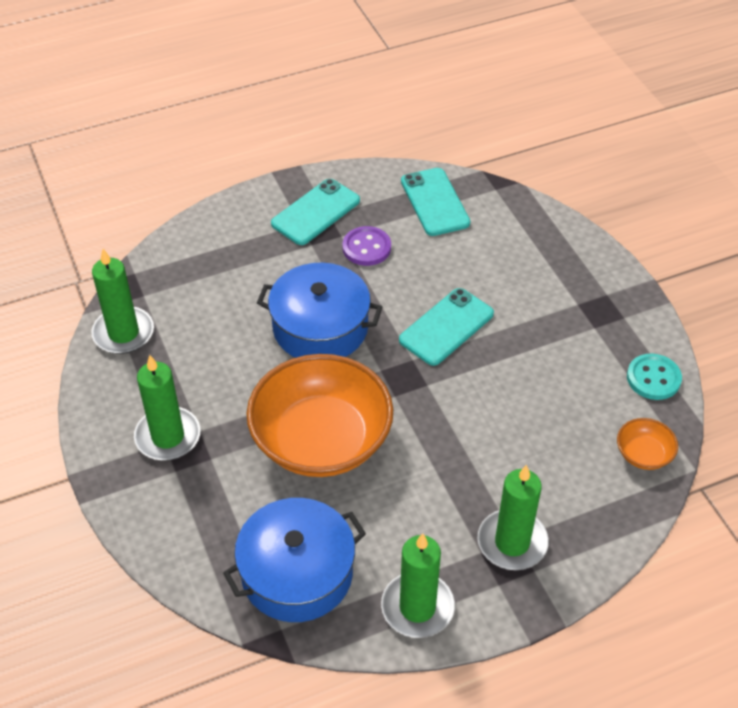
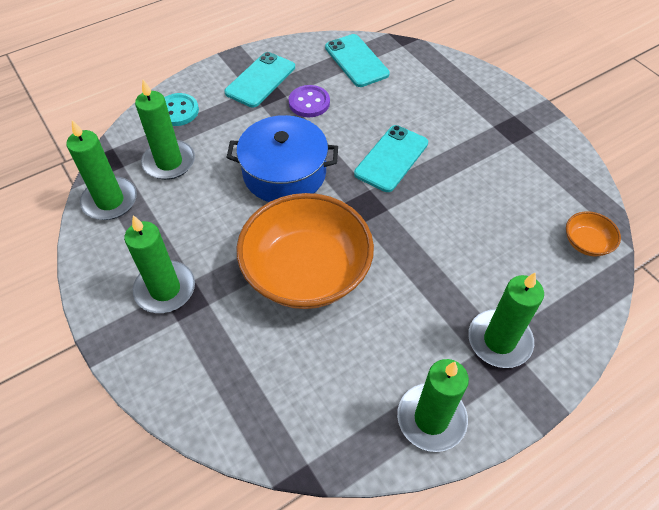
camera: 10 degrees left, 5 degrees up
(194, 298) = (169, 162): none -> green candle
(297, 573) = (311, 403): blue pot -> none
(653, 378) = (573, 178): turquoise button -> turquoise button (178, 111)

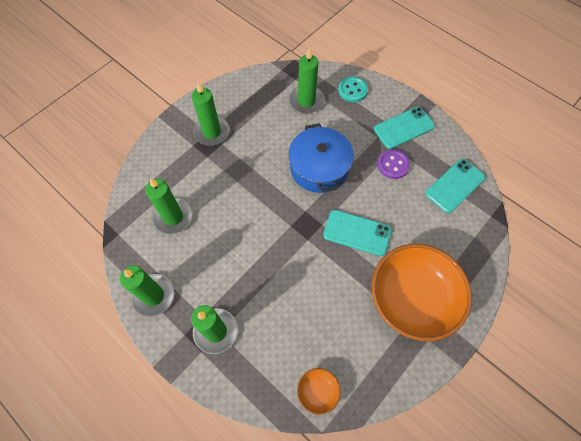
camera: 75 degrees right, 10 degrees up
(110, 201) = (266, 83): green candle -> green candle (173, 217)
(260, 80) = (403, 128): turquoise phone -> turquoise phone turned 45 degrees counterclockwise
(306, 271) = (242, 202): orange bowl -> orange bowl (412, 298)

